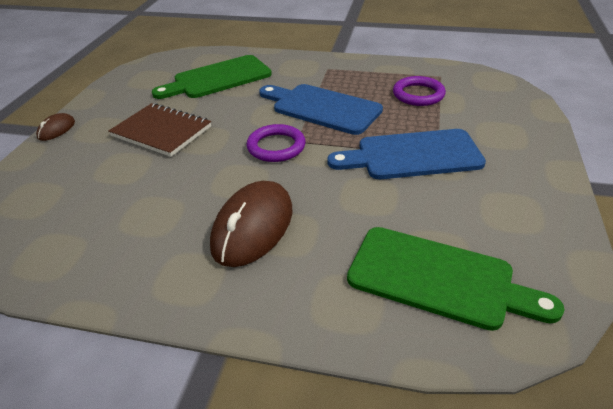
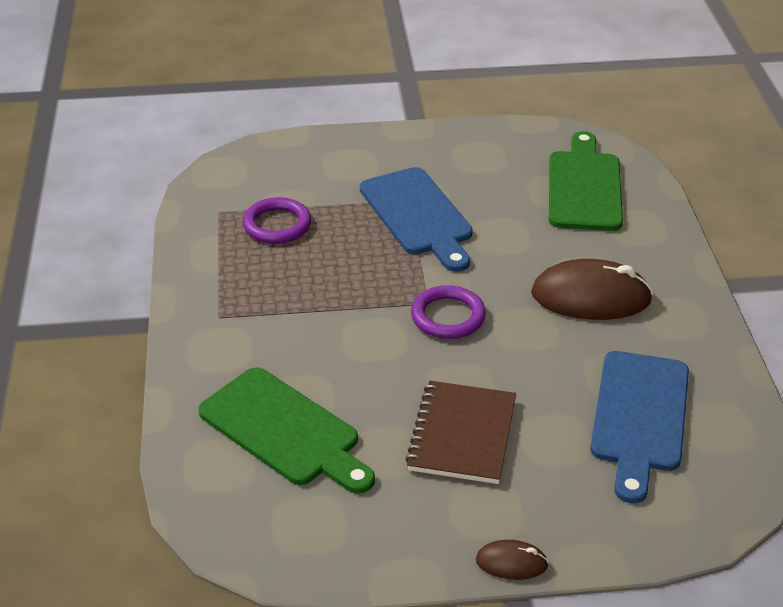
camera: 110 degrees left, 0 degrees up
(322, 108) = (340, 298): blue cutting board -> blue cutting board (639, 417)

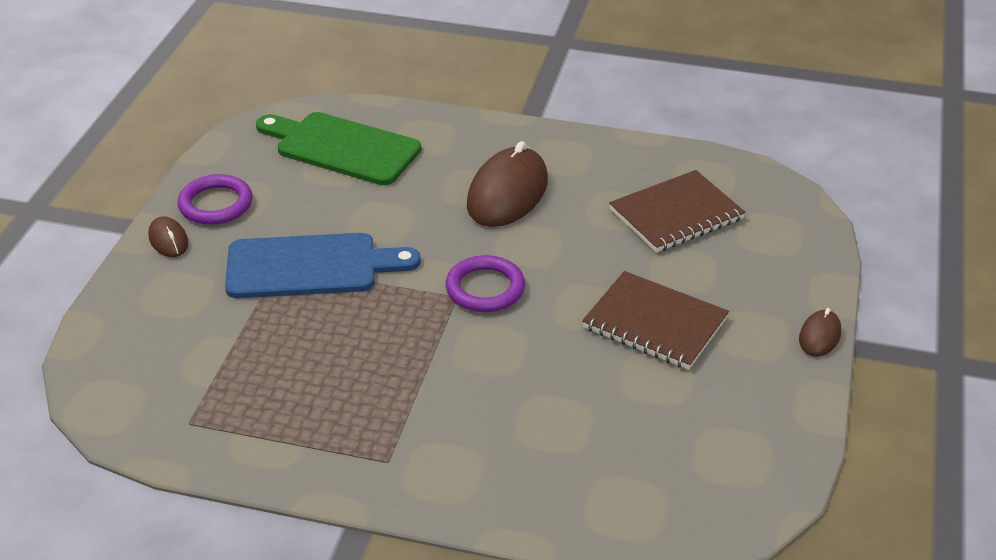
camera: 70 degrees left, 0 degrees up
(277, 225) = (250, 377): purple ring -> purple ring (216, 204)
(284, 431) = (598, 445): green cutting board -> none
(407, 141) = (168, 240): none -> brown mouse
(639, 417) = (676, 214): blue cutting board -> brown notebook

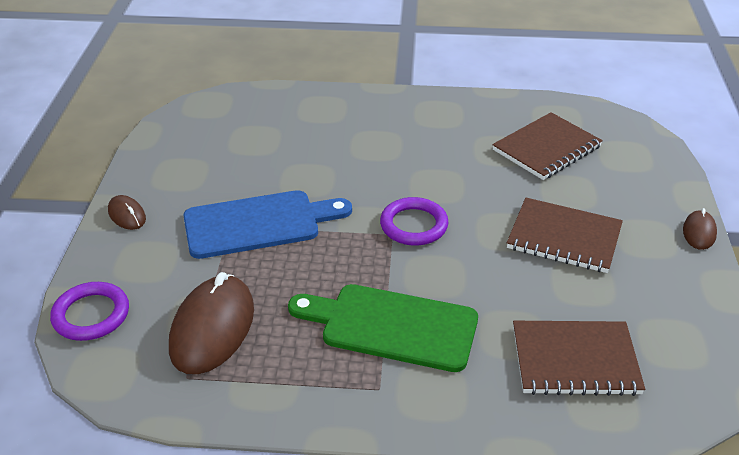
camera: 10 degrees left, 0 degrees up
(216, 204) = (161, 180): purple ring -> purple ring (91, 315)
(342, 147) = (257, 123): green cutting board -> green cutting board (391, 326)
(507, 193) = (405, 146): brown mouse -> brown mouse (212, 328)
(613, 460) = (575, 360): none -> brown notebook

